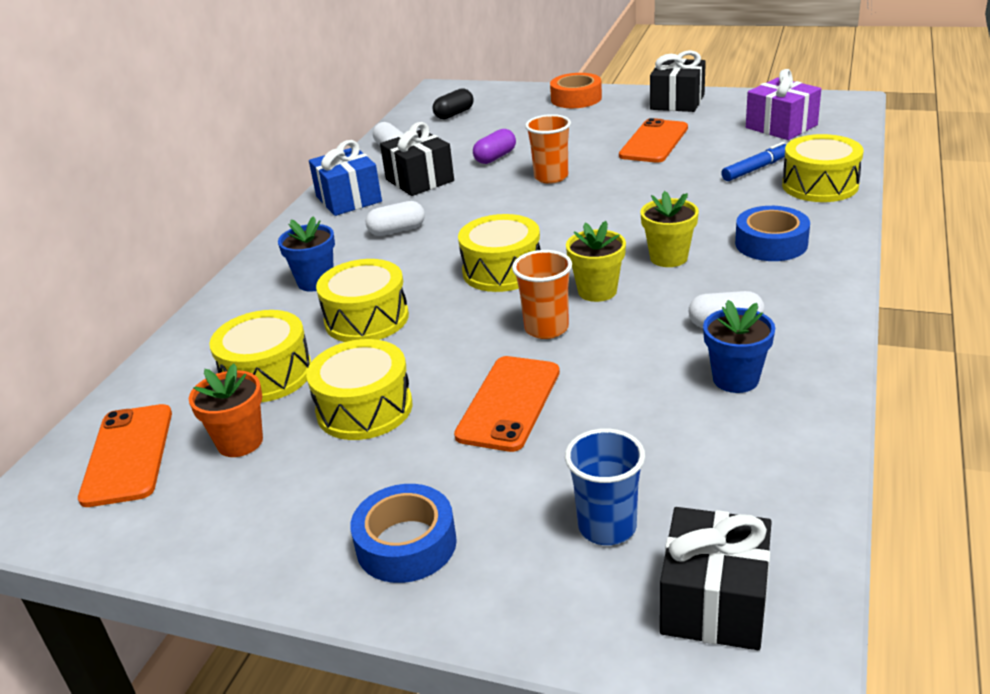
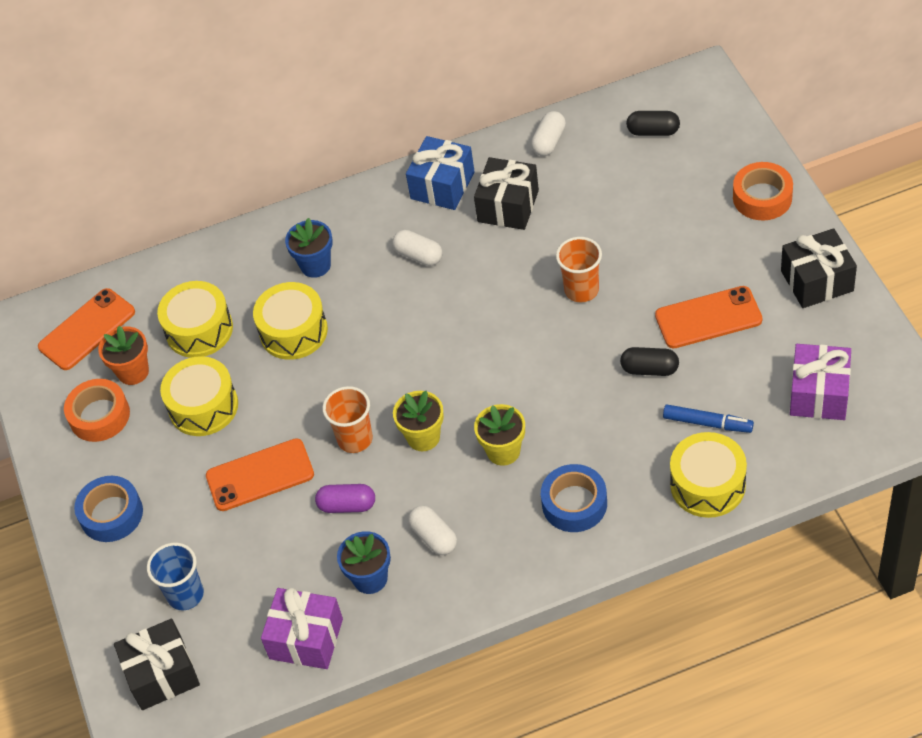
camera: 55 degrees right, 20 degrees up
(254, 494) = (99, 416): none -> orange tape
(495, 157) = (588, 226): purple capsule -> purple capsule (347, 505)
(502, 270) = (410, 362): yellow drum -> none
(670, 174) = (649, 369): none -> black capsule
(775, 453) = (306, 639): none -> purple gift

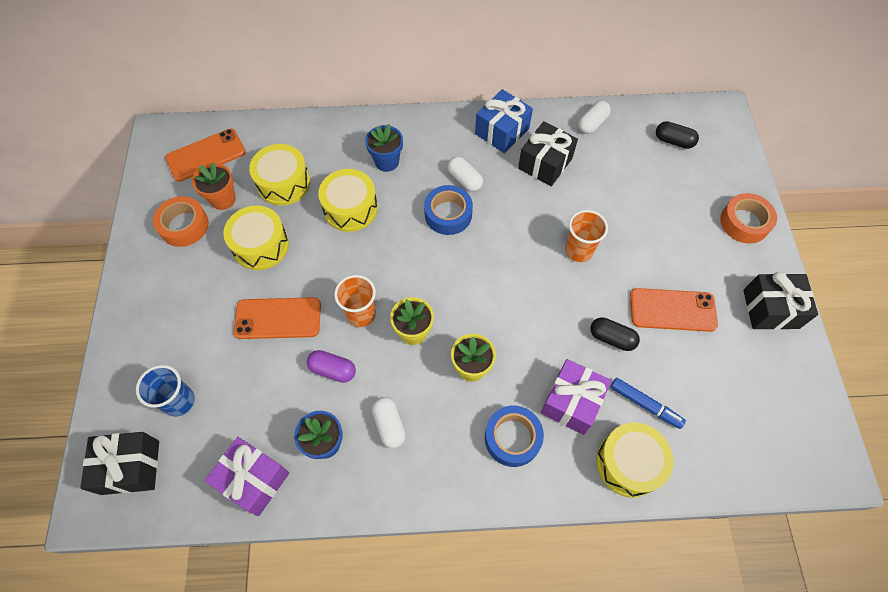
camera: 10 degrees right, 10 degrees up
(111, 514) = (156, 310): blue tape -> blue tape (448, 214)
(819, 394) = (747, 412): purple gift -> purple gift (571, 402)

